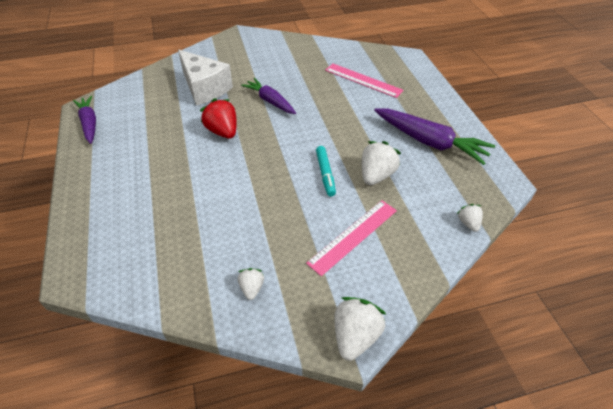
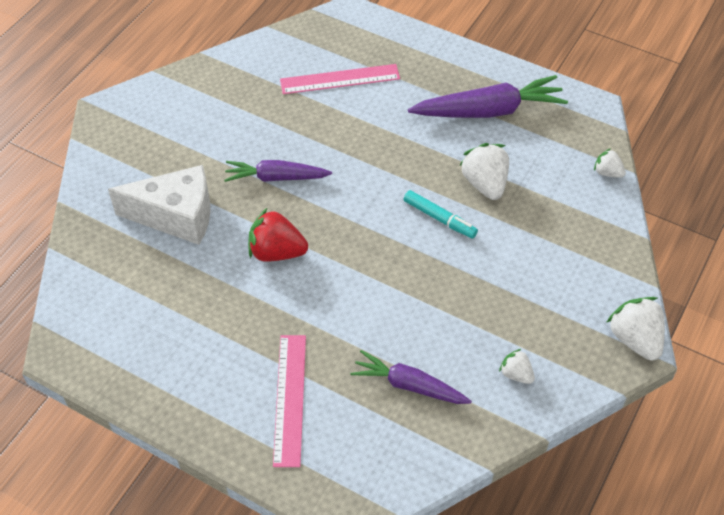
camera: 45 degrees left, 5 degrees up
(89, 124) = (105, 363): purple carrot -> purple carrot (409, 385)
(353, 236) = (536, 259): pink ruler -> pink ruler (290, 399)

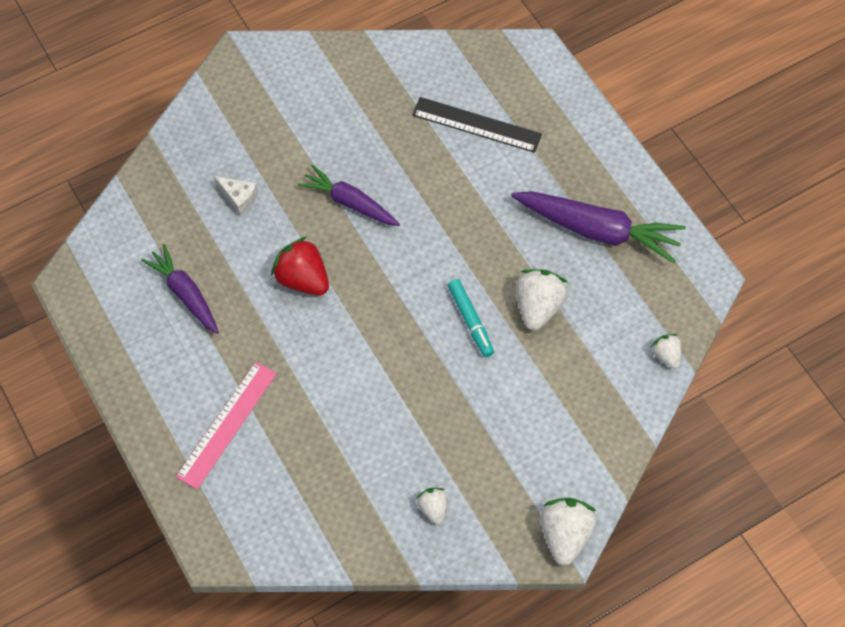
camera: 30 degrees right, 10 degrees up
(176, 216) = (239, 198): white cheese -> white cheese, size x0.45
(340, 79) = (476, 125): pink ruler -> black ruler
(409, 385) = (334, 467): purple carrot -> purple carrot (185, 294)

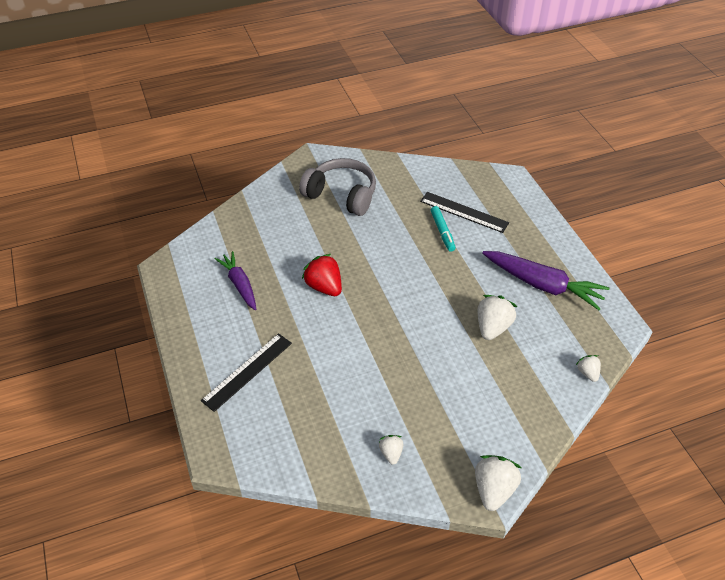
camera: 10 degrees right, 15 degrees down
(227, 424) = (247, 371): pink ruler -> black ruler
(239, 198) = (291, 233): white cheese -> none
(297, 121) = (341, 195): none -> grey headphones
(350, 203) = (367, 246): purple carrot -> none
(470, 321) = (441, 329): turquoise marker -> turquoise marker (442, 232)

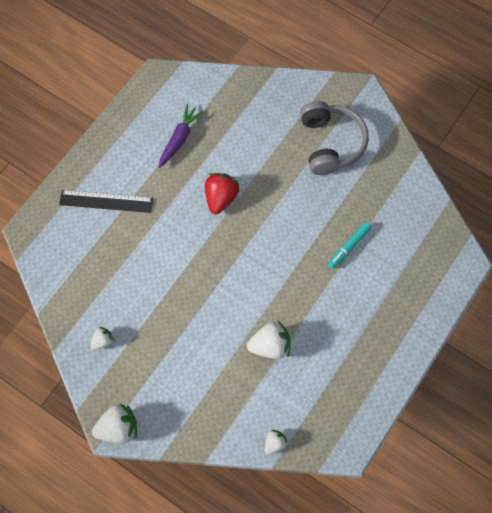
camera: 55 degrees right, 20 degrees up
(464, 212) = (387, 250): black ruler -> none
(542, 285) = (347, 360): purple carrot -> none

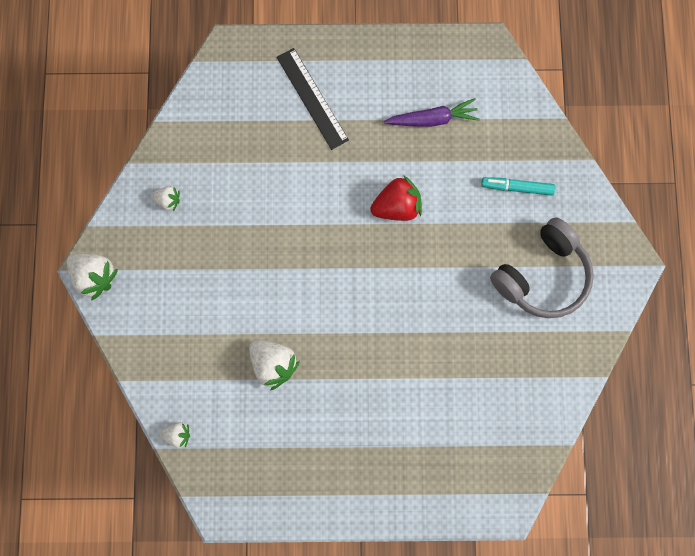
camera: 55 degrees right, 10 degrees up
(348, 247) = (436, 373): turquoise marker -> turquoise marker (517, 187)

